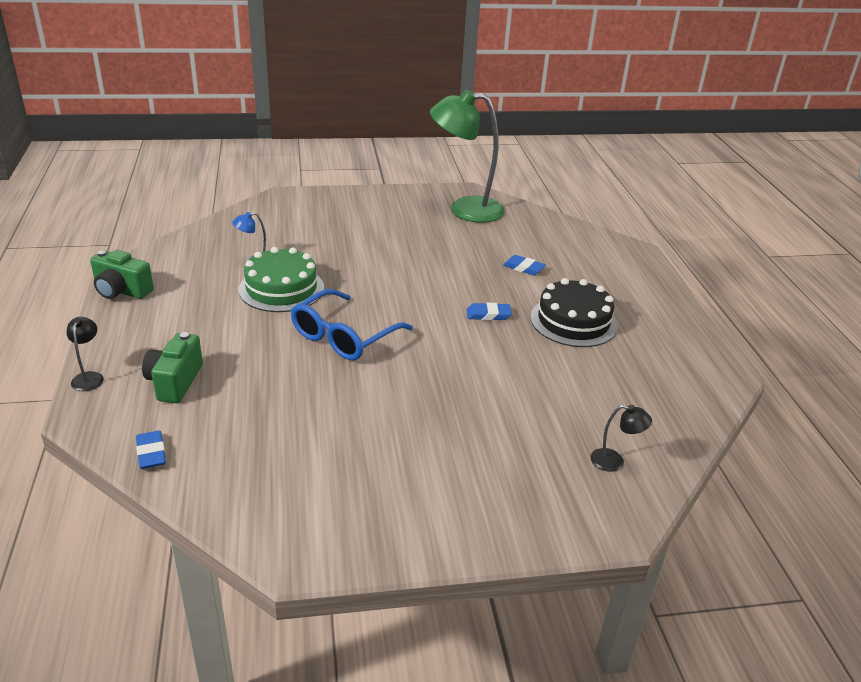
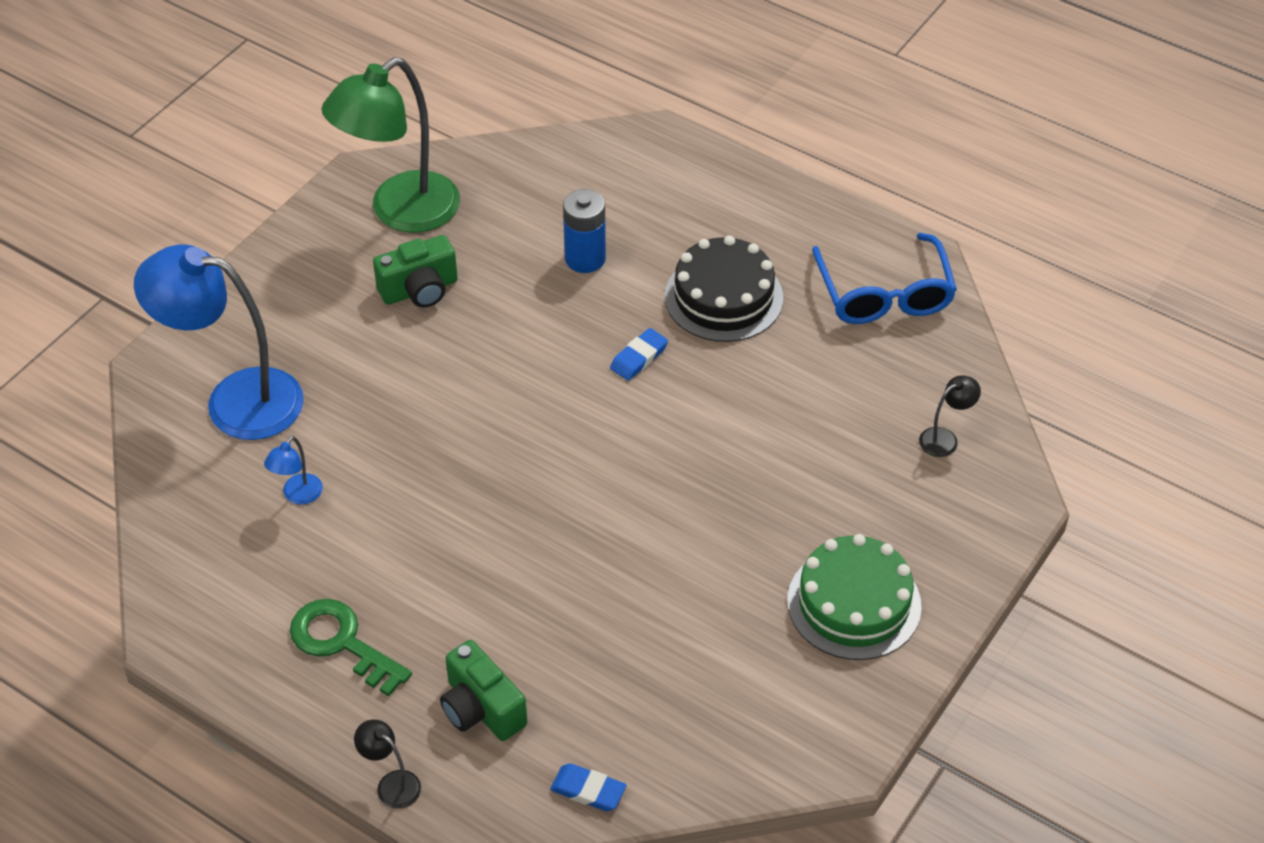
camera: 45 degrees left, 15 degrees up
(121, 291) = (226, 666): green camera -> green camera (420, 290)
(173, 316) = (342, 643): none -> green key
(281, 288) = (389, 506): green cake -> green cake (854, 603)
(291, 221) = (235, 400): none -> blue lamp
(344, 336) = (548, 509): blue glasses -> blue glasses (884, 294)
(523, 268) = (585, 258): blue eraser -> blue battery

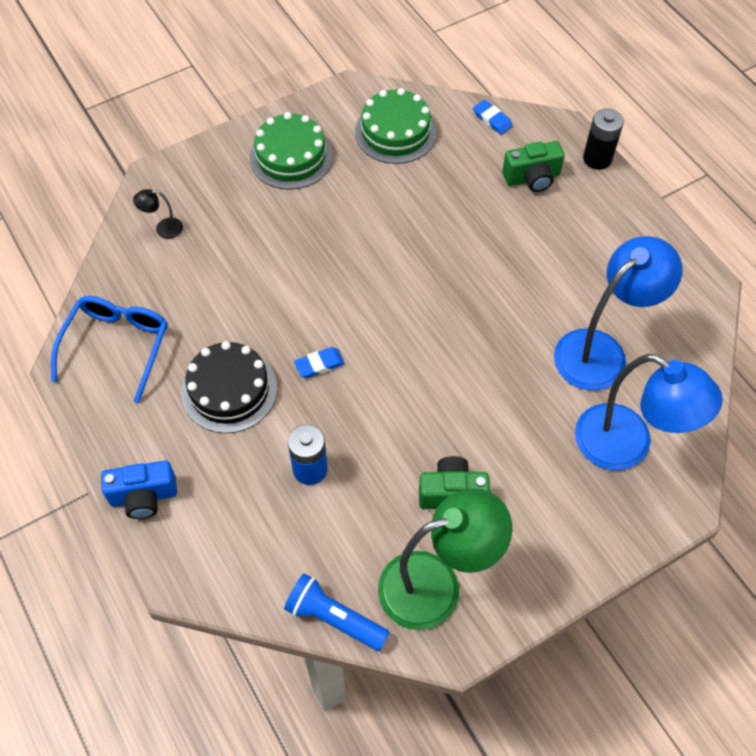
camera: 155 degrees left, 10 degrees up
(298, 495) = (601, 351): blue lamp -> blue lamp, size x2.50
(342, 643) = (601, 243): green key -> none
(391, 784) = (597, 158): black lamp -> black battery
(481, 709) = (532, 178): green camera -> green camera turned 90 degrees clockwise
(487, 157) = (334, 618): none -> blue flashlight
(727, 705) = (395, 132): none -> green cake
(740, 180) = (144, 496): none -> blue camera

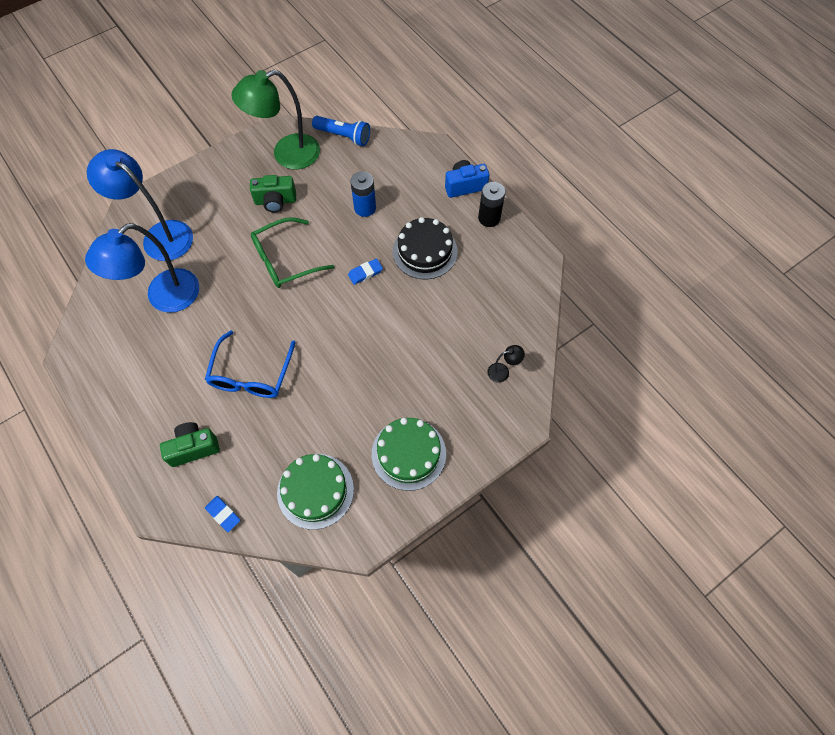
camera: 175 degrees right, 5 degrees up
(117, 346) = (510, 275): blue glasses -> blue glasses (251, 374)
(434, 392) = (285, 260): none -> green glasses
(597, 158) = (131, 475): black battery -> black battery (489, 218)

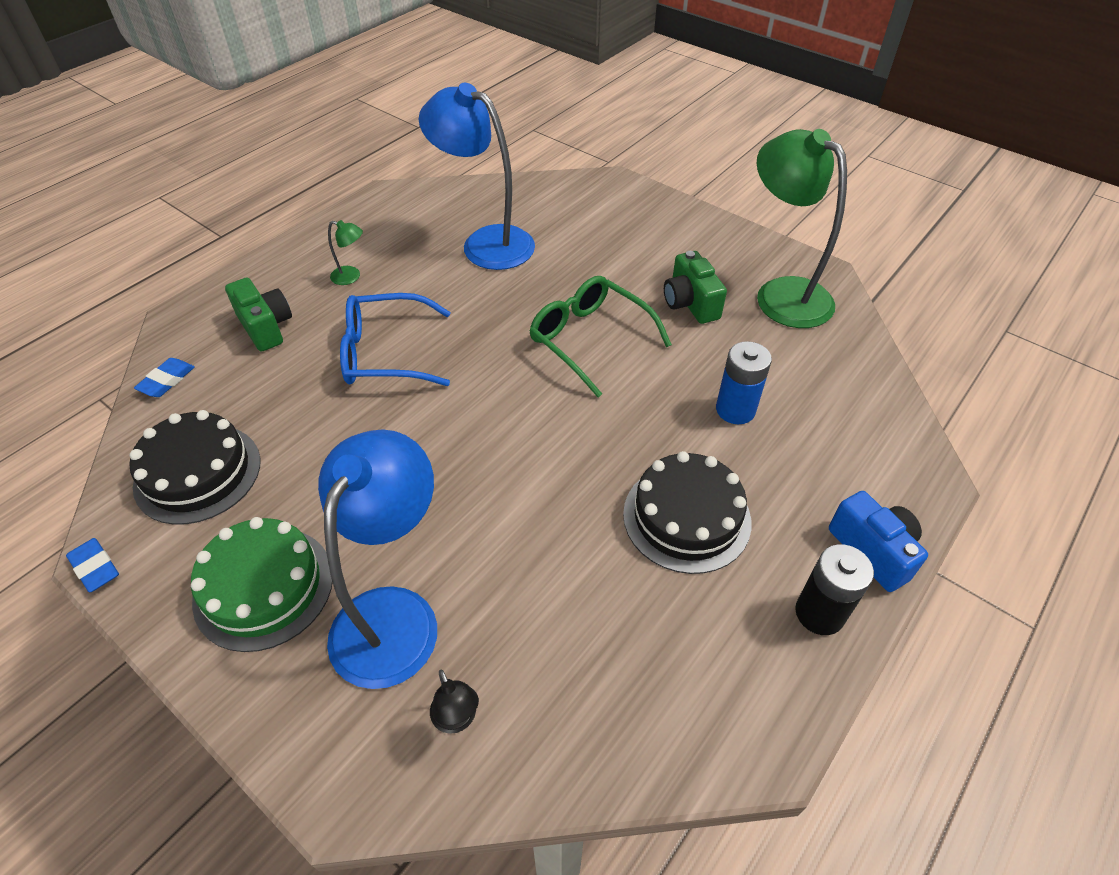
camera: 75 degrees right, 15 degrees down
(160, 235) = (578, 214): blue lamp -> blue lamp (394, 614)
(162, 388) = (351, 277): none -> green lamp
(315, 491) = (198, 473): green cake -> black cake
(343, 136) = (863, 348): blue flashlight -> none
(365, 273) = (605, 441): blue eraser -> blue eraser (95, 567)

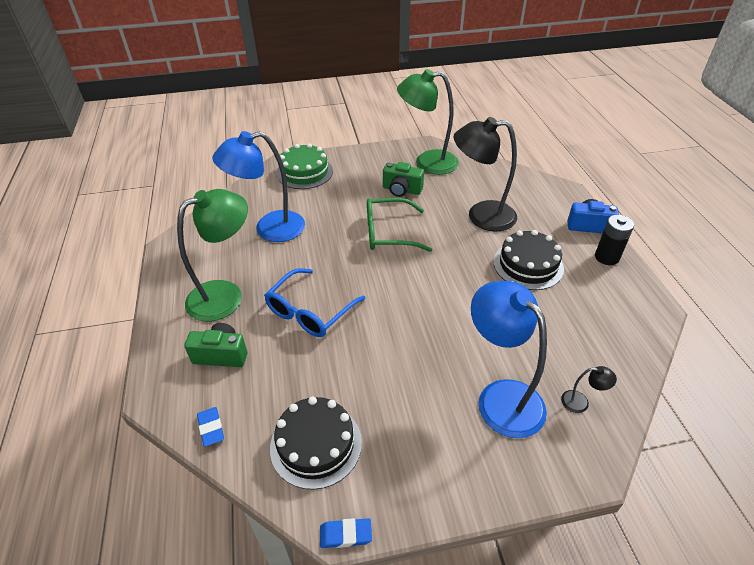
camera: 50 degrees left, 5 degrees down
(263, 587) = (437, 447): green cake -> green cake (304, 172)
(351, 277) = (225, 295): green lamp -> green lamp, size x2.50
(735, 410) = (481, 216): blue battery -> black lamp

